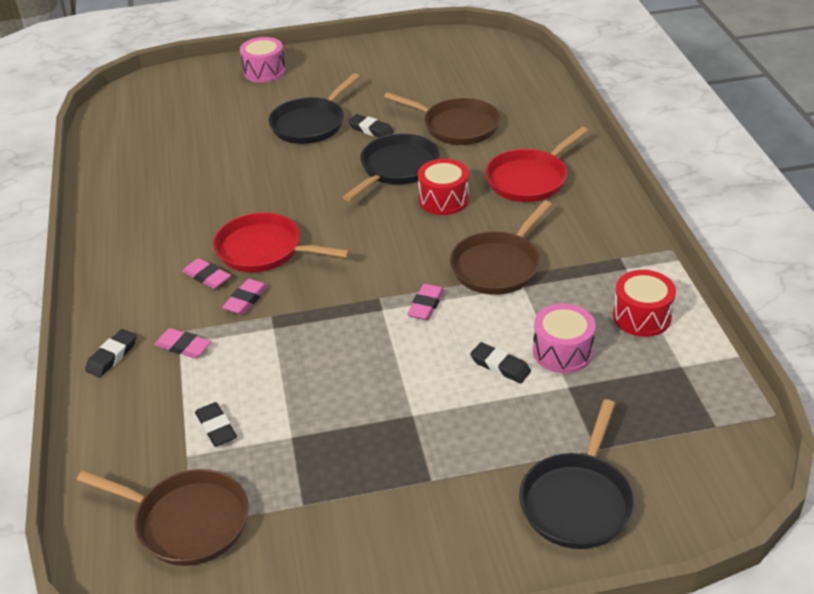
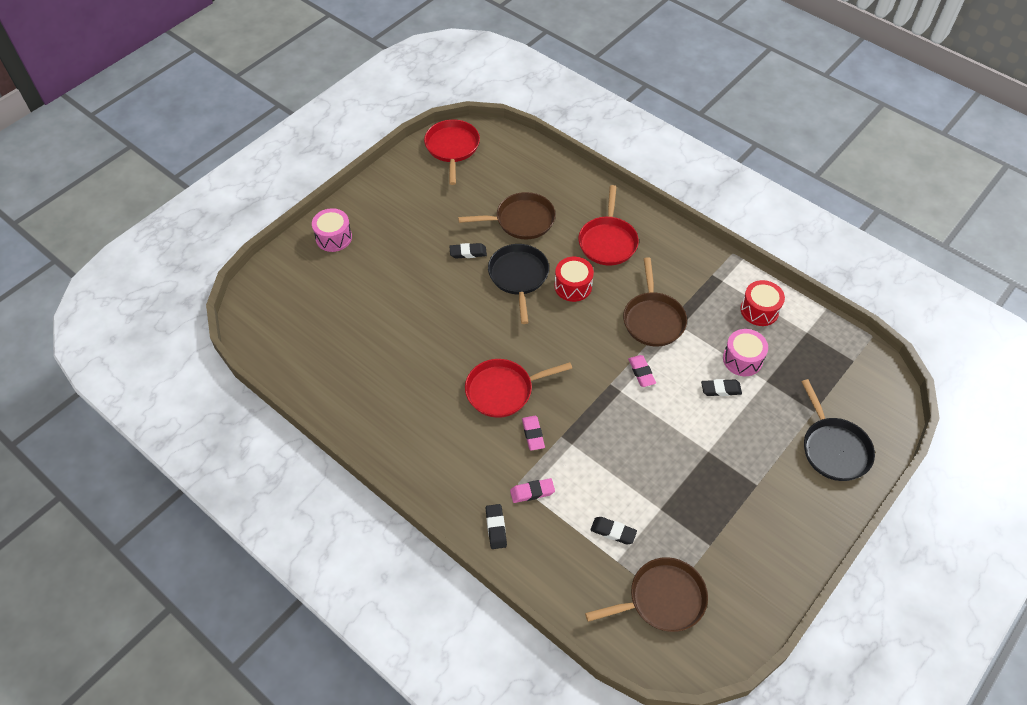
camera: 40 degrees left, 15 degrees up
(207, 277) = (489, 433): pink eraser -> none
(310, 124) = (421, 269): black pan -> none
(458, 48) = (452, 148): none -> red pan

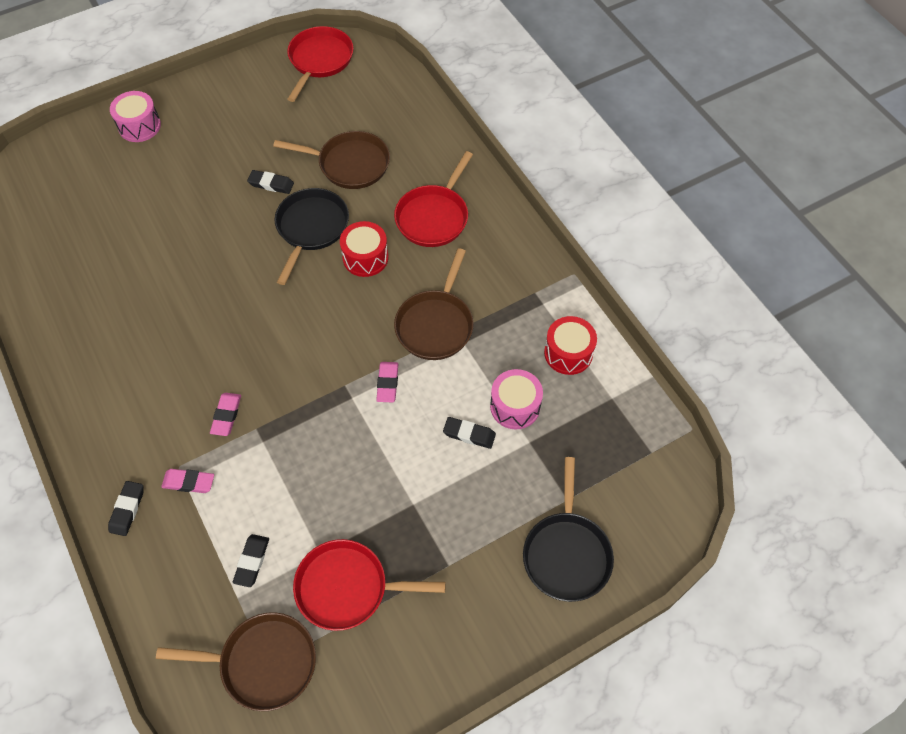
camera: 20 degrees right, 5 degrees up
(503, 390) = (222, 354): red pan -> red pan (347, 587)
(613, 532) = (252, 561): black eraser -> black eraser turned 60 degrees clockwise

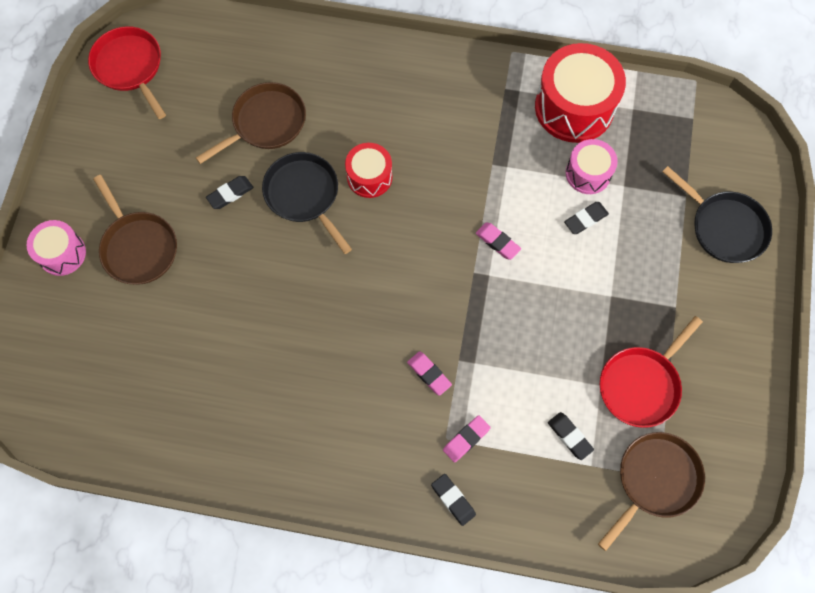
camera: 50 degrees left, 10 degrees up
(434, 217) = (375, 102): red pan -> none
(435, 325) = (474, 173): brown pan -> brown pan (138, 247)
(568, 353) = (574, 107): red drum -> red drum, size x1.79

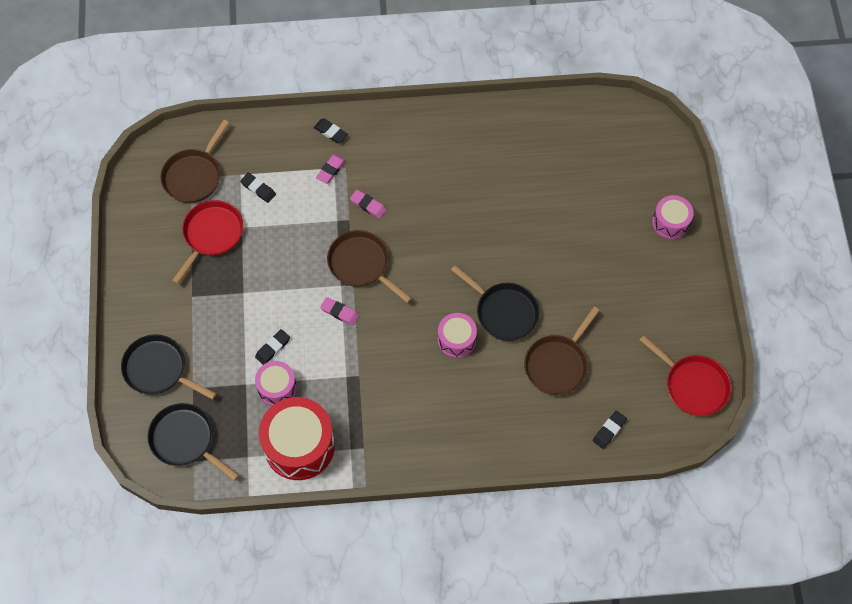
camera: 165 degrees right, 5 degrees down
(138, 247) = (616, 241): brown pan -> brown pan (361, 264)
(230, 194) = (563, 298): black eraser -> black eraser (609, 430)
(369, 177) = (456, 340): red drum -> pink drum
(699, 142) = (185, 440): none -> black pan

